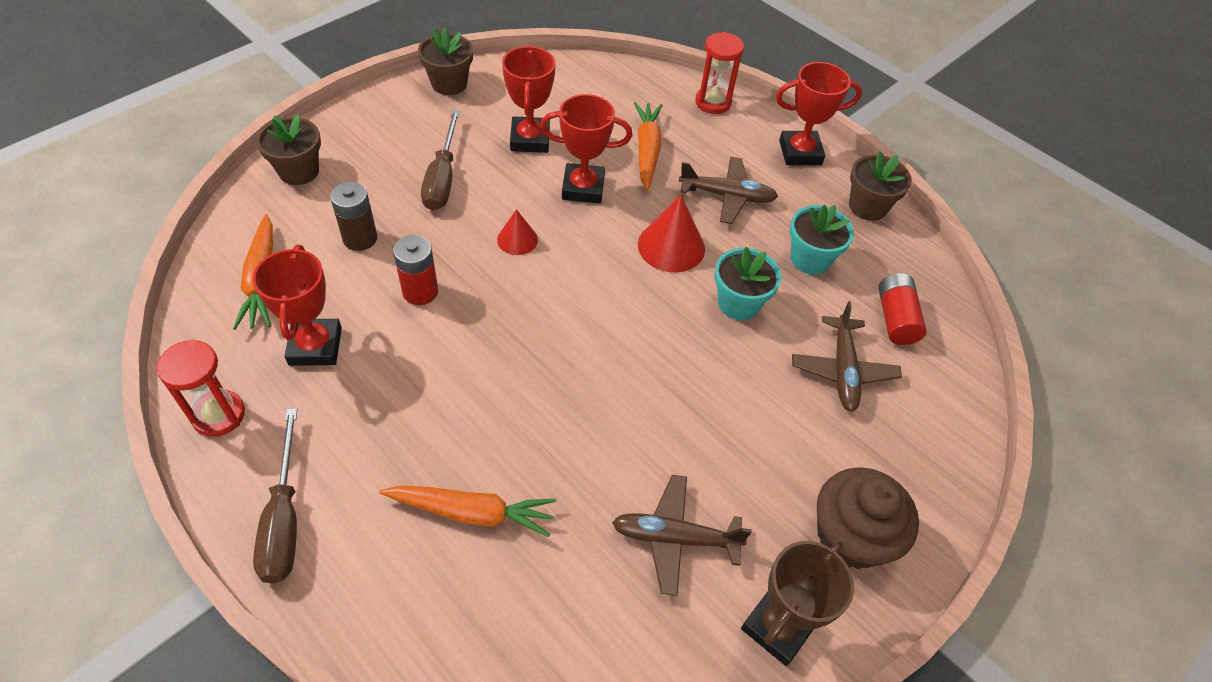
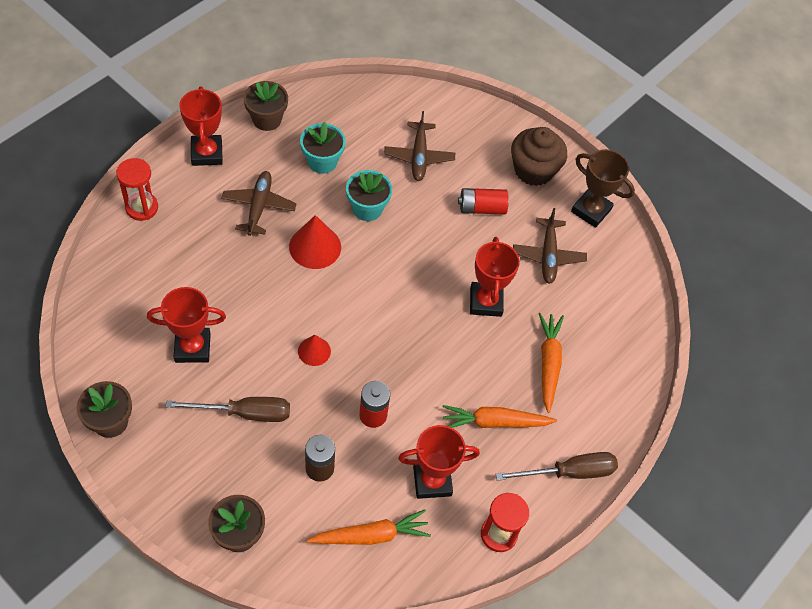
camera: 95 degrees left, 5 degrees up
(583, 188) = (253, 306): red trophy -> red trophy (486, 302)
(647, 150) = (206, 259): orange carrot -> orange carrot (495, 422)
(843, 370) = (419, 157): brown plane -> brown plane turned 90 degrees clockwise
(895, 319) = (373, 121): red battery -> red battery (481, 208)

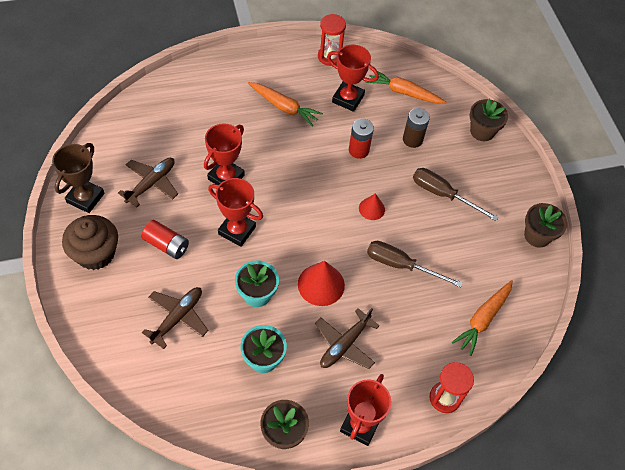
camera: 145 degrees left, 0 degrees up
(192, 347) = (457, 256): red trophy -> red trophy (237, 230)
(548, 363) = (219, 119): orange carrot -> orange carrot (483, 319)
(569, 472) = (262, 62): brown screwdriver -> brown screwdriver (401, 265)
(591, 210) = (85, 198): brown trophy -> brown trophy turned 45 degrees clockwise

